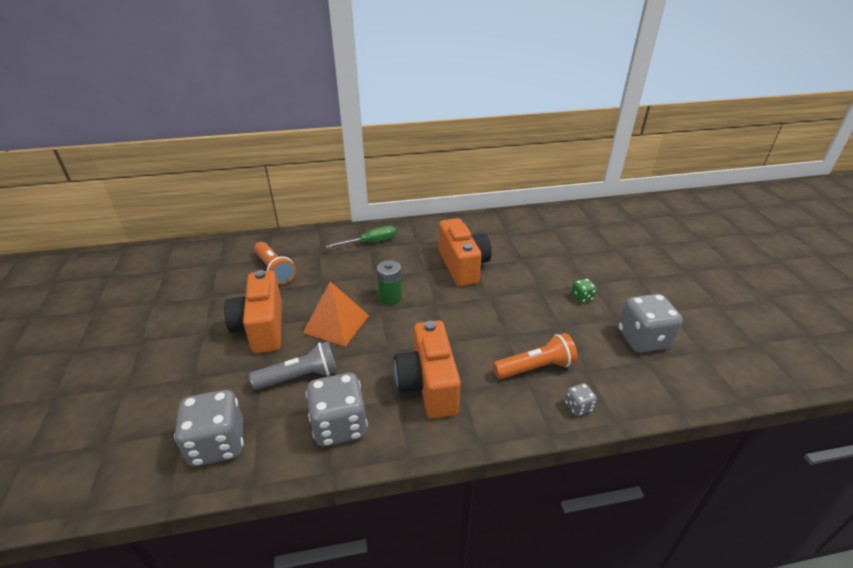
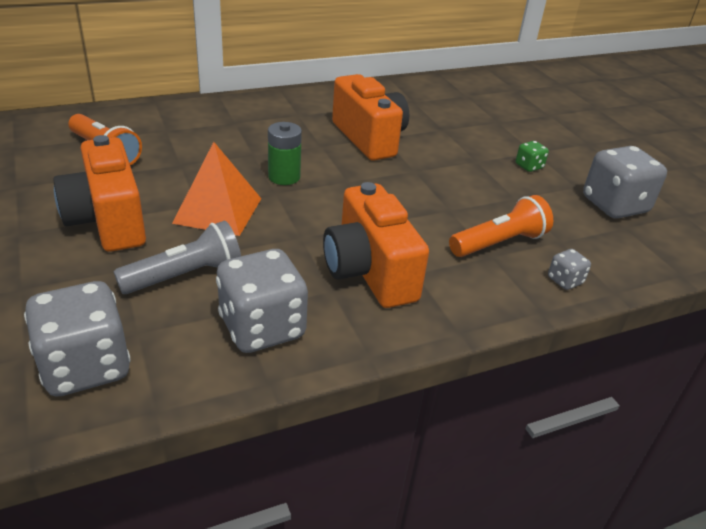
camera: 15 degrees left, 0 degrees up
(370, 242) = (235, 116): green screwdriver -> none

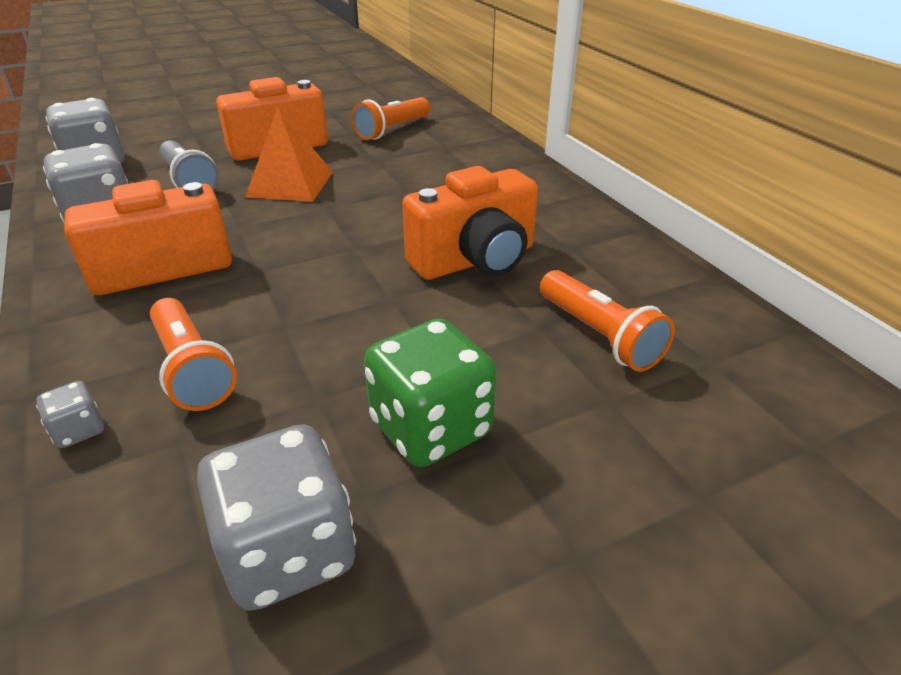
camera: 90 degrees right, 0 degrees up
(284, 177) = (358, 210): green battery -> none
(448, 115) = (600, 336): none -> orange flashlight
(529, 166) = (431, 428): green dice -> green dice, size x2.17

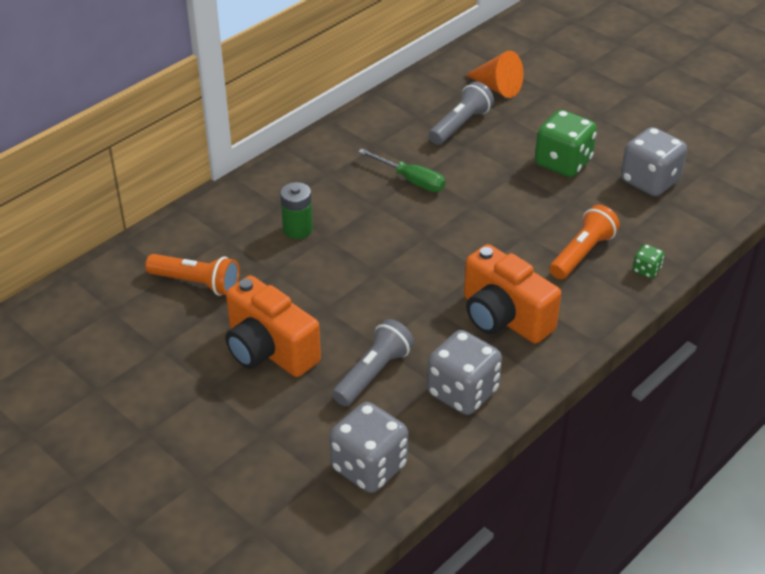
camera: 110 degrees left, 5 degrees up
(79, 430) = (646, 270): grey dice -> green dice
(290, 184) = (346, 306): orange pyramid -> none
(431, 178) = (297, 229): none -> green battery
(475, 260) = (411, 180): orange camera -> green screwdriver
(600, 336) = (460, 125): orange flashlight -> grey flashlight
(722, 415) = (497, 87): none -> orange cone

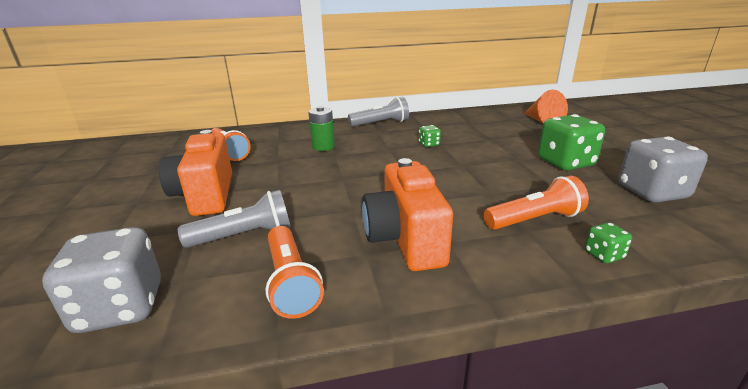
camera: 35 degrees right, 15 degrees down
(411, 180) = (429, 144): green screwdriver -> green dice
(460, 125) = (496, 130): grey flashlight -> grey flashlight (381, 123)
(462, 392) = (291, 282): grey dice -> orange flashlight

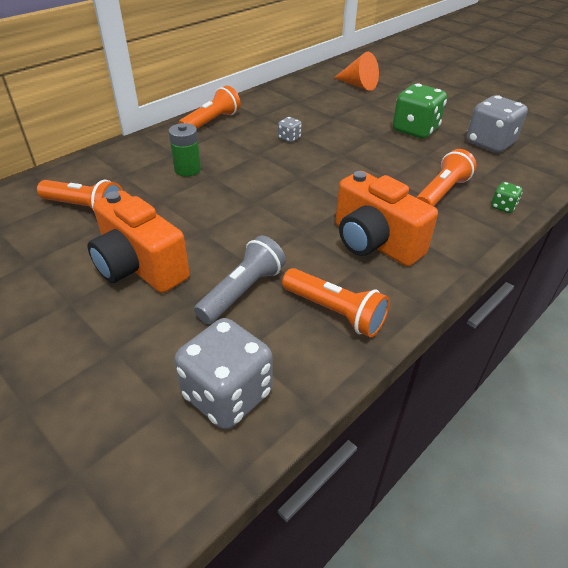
camera: 35 degrees left, 15 degrees up
(381, 123) = (211, 122): grey flashlight -> orange flashlight
(429, 144) = (289, 138): green dice -> grey dice

